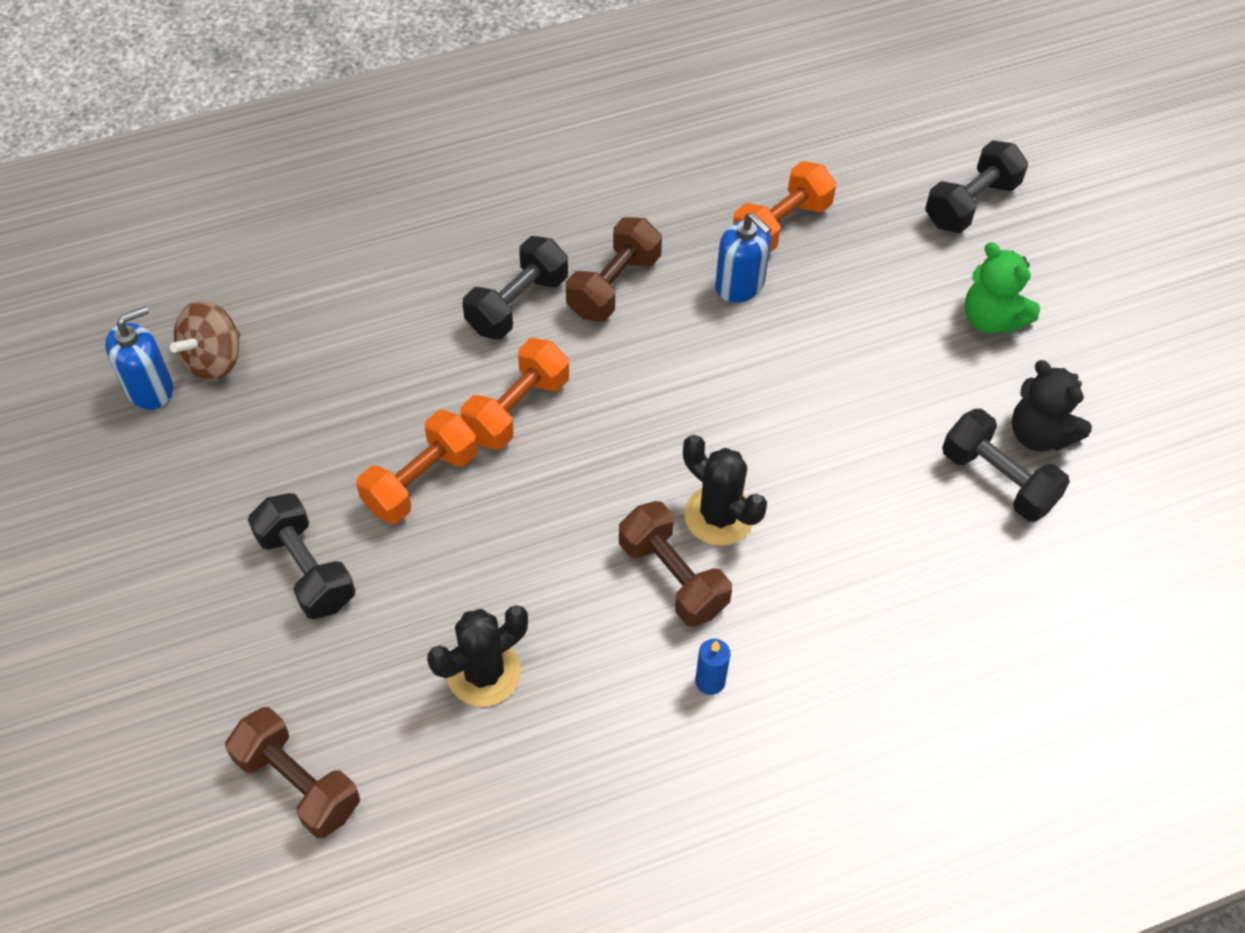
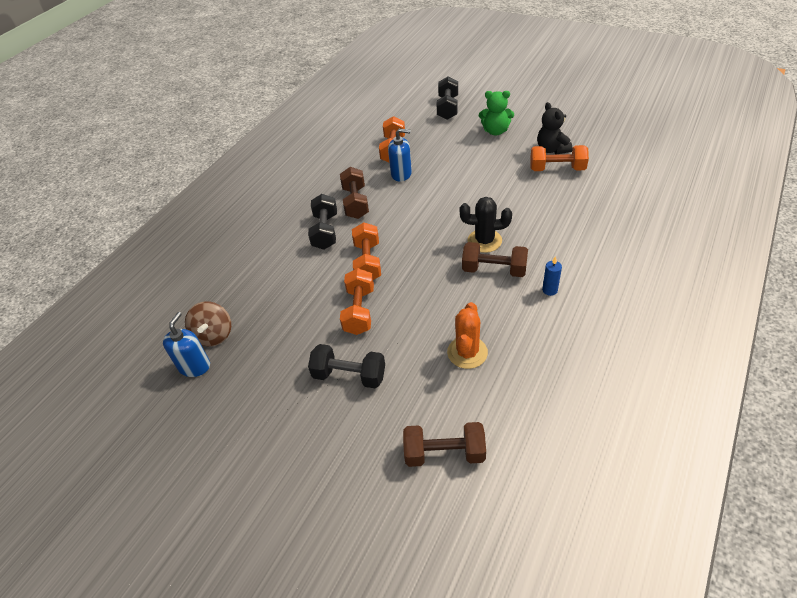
camera: 35 degrees left, 10 degrees down
(484, 672) = (467, 352): black cactus -> orange cactus
(998, 479) = (557, 169): black dumbbell -> orange dumbbell
(1039, 434) = (552, 149): black teddy bear -> black teddy bear turned 60 degrees clockwise

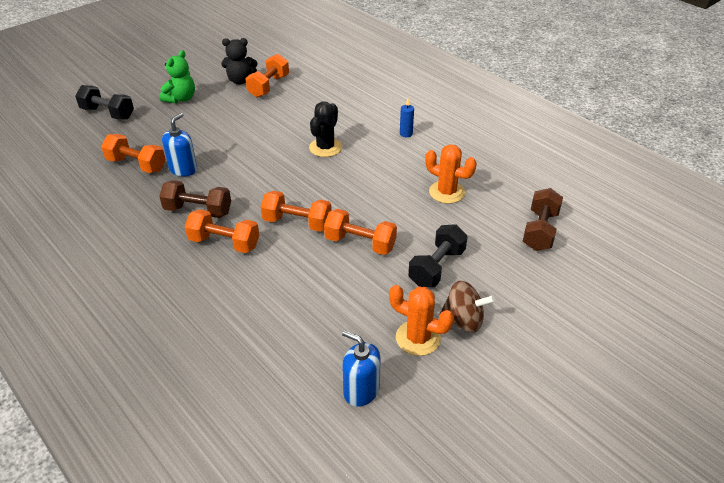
camera: 75 degrees left, 5 degrees down
(214, 335) = (322, 366): brown spinning top -> brown spinning top (463, 320)
(257, 386) = (418, 338): none -> orange cactus
(325, 231) = (224, 243): black dumbbell -> orange dumbbell
(494, 270) = (364, 153): brown dumbbell -> none

